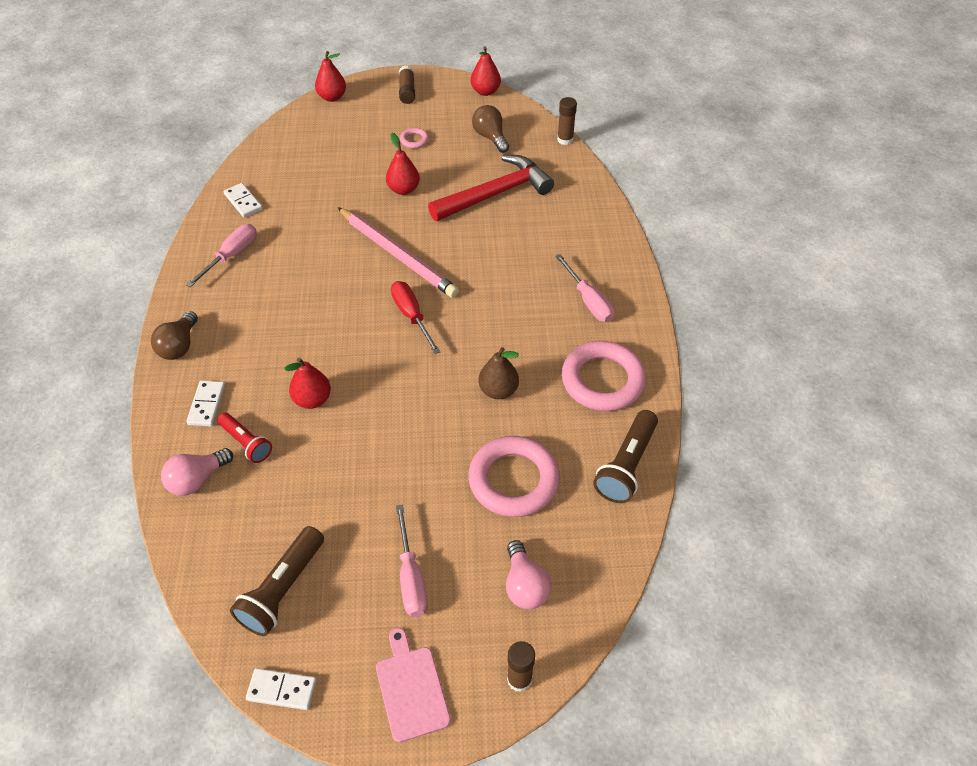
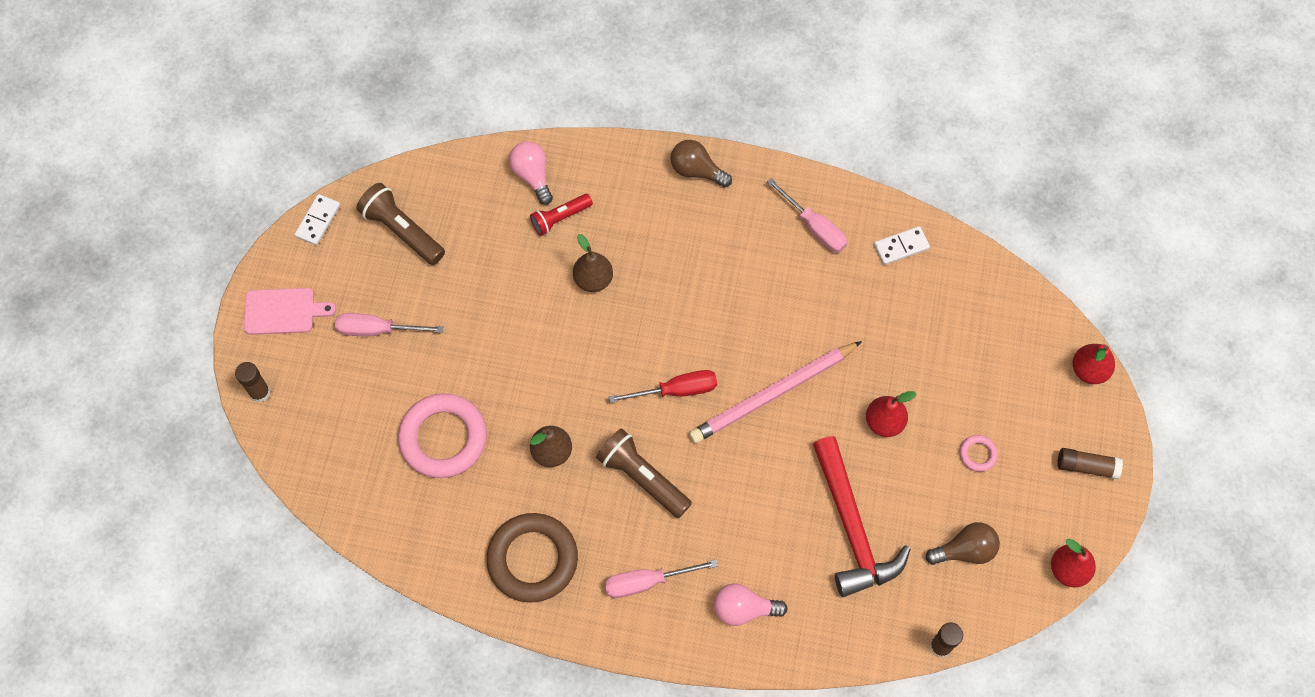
camera: 105 degrees right, 15 degrees up
(207, 405) = (615, 189): white domino -> none
(312, 399) = (593, 280): red pear -> brown pear
(524, 585) = (337, 419): pink light bulb -> pink light bulb (743, 609)
(602, 380) = (532, 559): pink ring -> brown ring
(626, 465) = (424, 547): brown flashlight -> brown flashlight (642, 478)

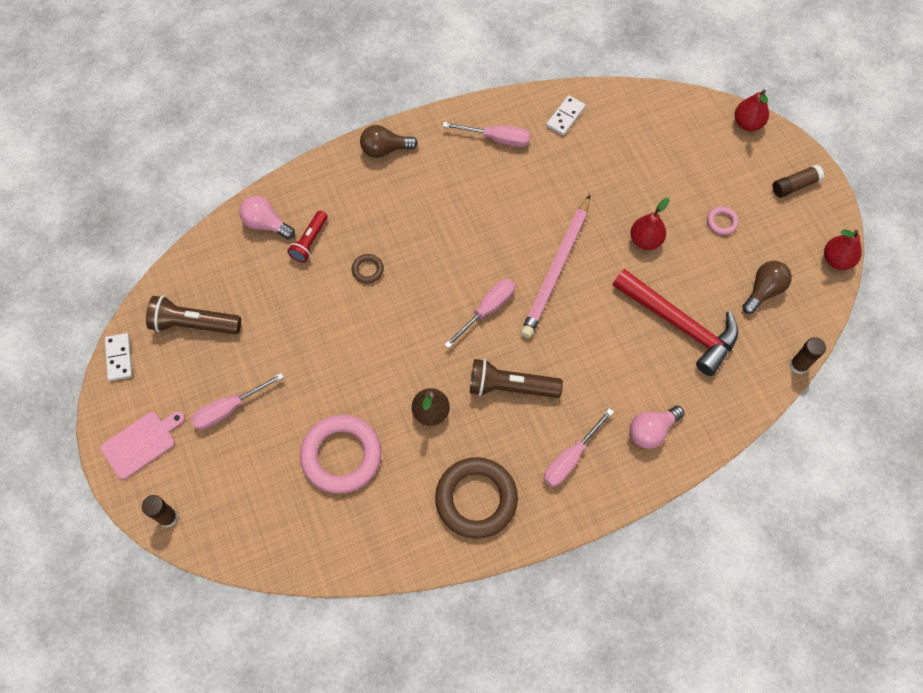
camera: 35 degrees left, 0 degrees up
(593, 280) = (367, 270): brown pear -> brown ring
(676, 390) = (487, 310): red screwdriver -> pink screwdriver

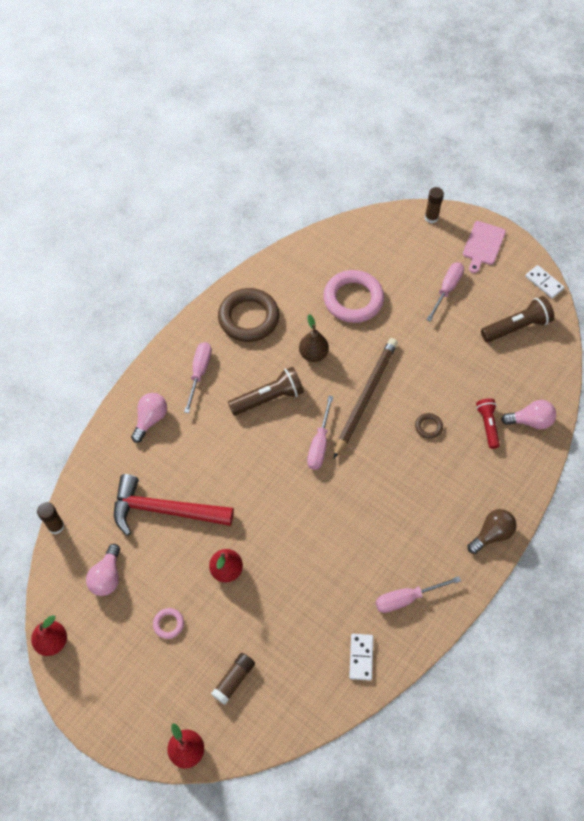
camera: 150 degrees right, 5 degrees down
(408, 334) = (365, 397): none -> brown pencil
(556, 269) = (285, 504): pink pencil -> none
(763, 291) = (107, 577): brown light bulb -> pink light bulb
(795, 185) = (116, 701): brown glue stick -> brown glue stick (234, 680)

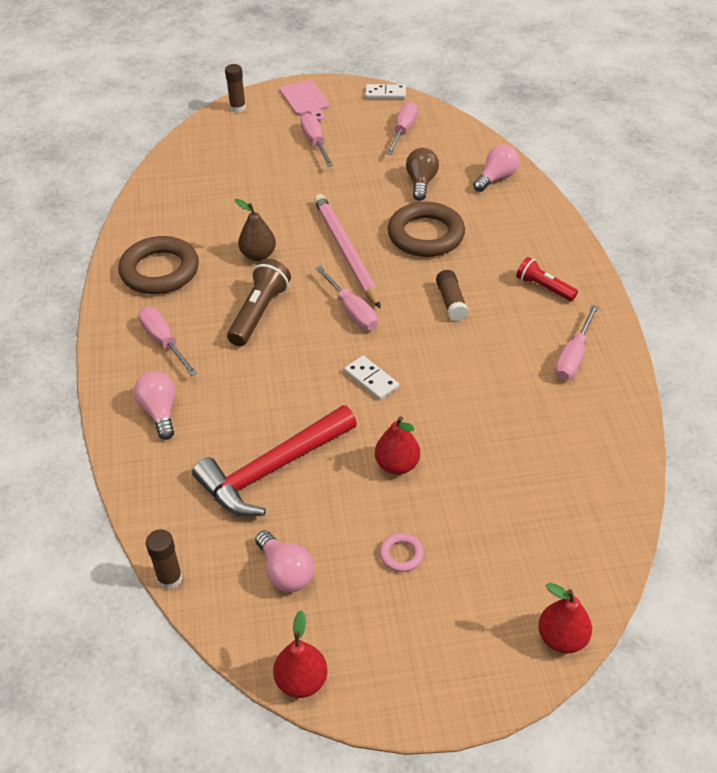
camera: 45 degrees left, 15 degrees down
(234, 680) = (522, 541): brown glue stick -> brown glue stick (451, 302)
(353, 299) = (243, 197): pink ring -> none
(361, 657) = (599, 427): white domino -> white domino (371, 379)
(365, 397) = (345, 252): brown pencil -> pink pencil
(428, 427) = (426, 235): brown ring -> brown ring, size x2.32
(487, 425) = (469, 202): red flashlight -> red flashlight (544, 287)
(491, 534) = (572, 265): brown light bulb -> brown light bulb (421, 183)
(516, 327) = (403, 131): brown flashlight -> pink screwdriver

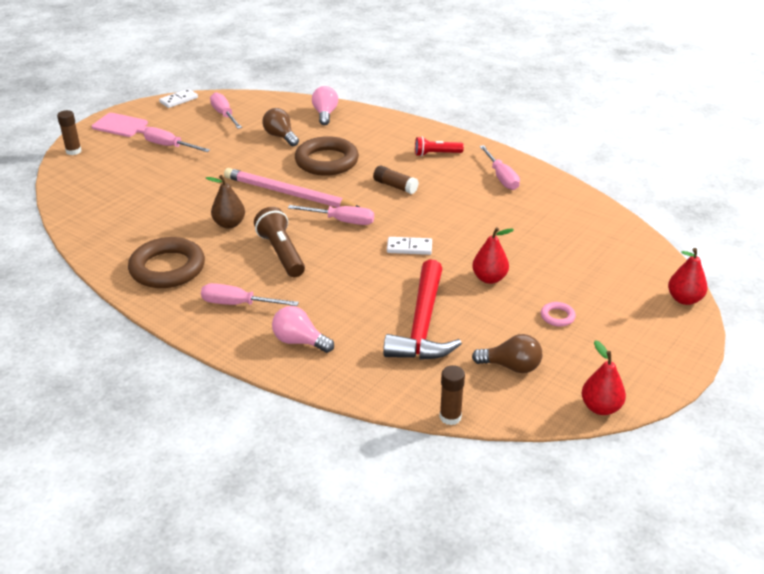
camera: 45 degrees left, 10 degrees down
(285, 572) = (511, 366): pink light bulb -> brown light bulb

